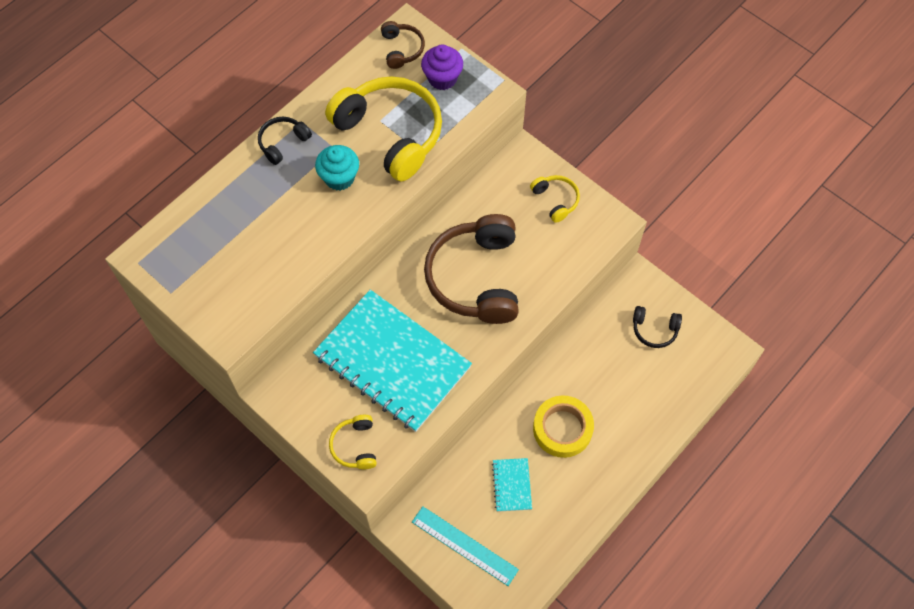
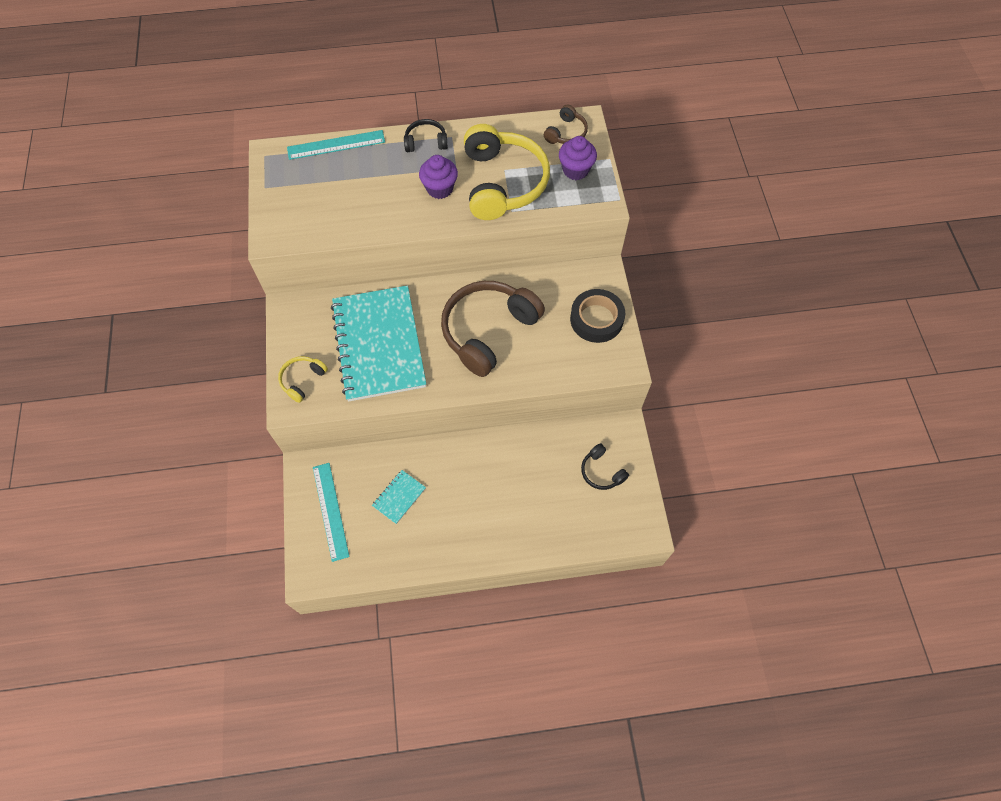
camera: 40 degrees right, 0 degrees up
(199, 203) = (336, 145): none -> turquoise ruler
(339, 178) = (440, 188): turquoise cupcake -> purple cupcake
(555, 200) = (596, 319): yellow headphones -> black tape
(562, 429) = (469, 487): yellow tape -> none

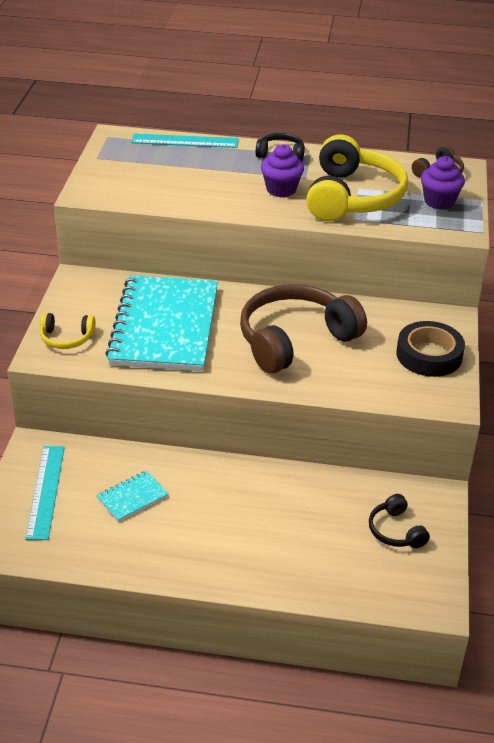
camera: 15 degrees right, 25 degrees down
(302, 380) = (66, 338): yellow headphones -> yellow headphones turned 135 degrees counterclockwise

